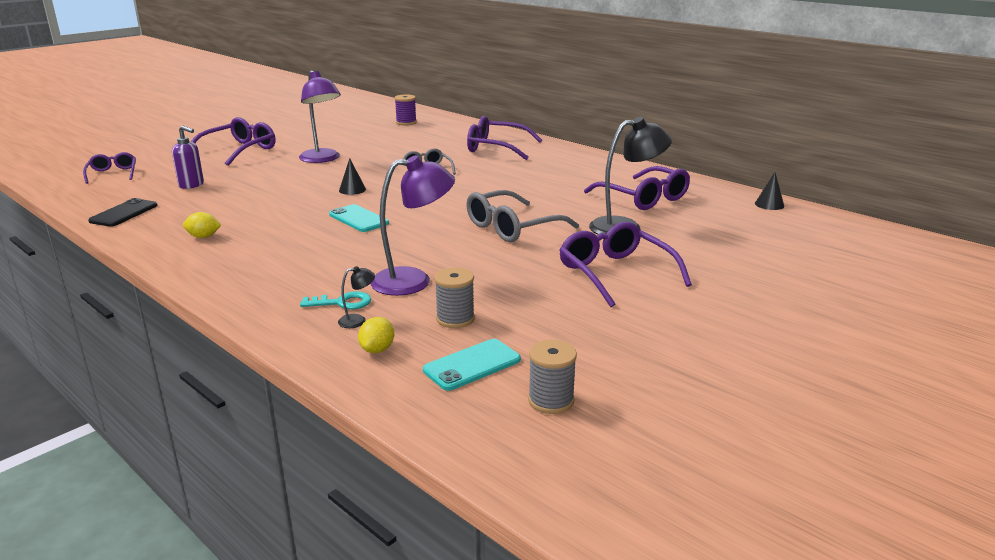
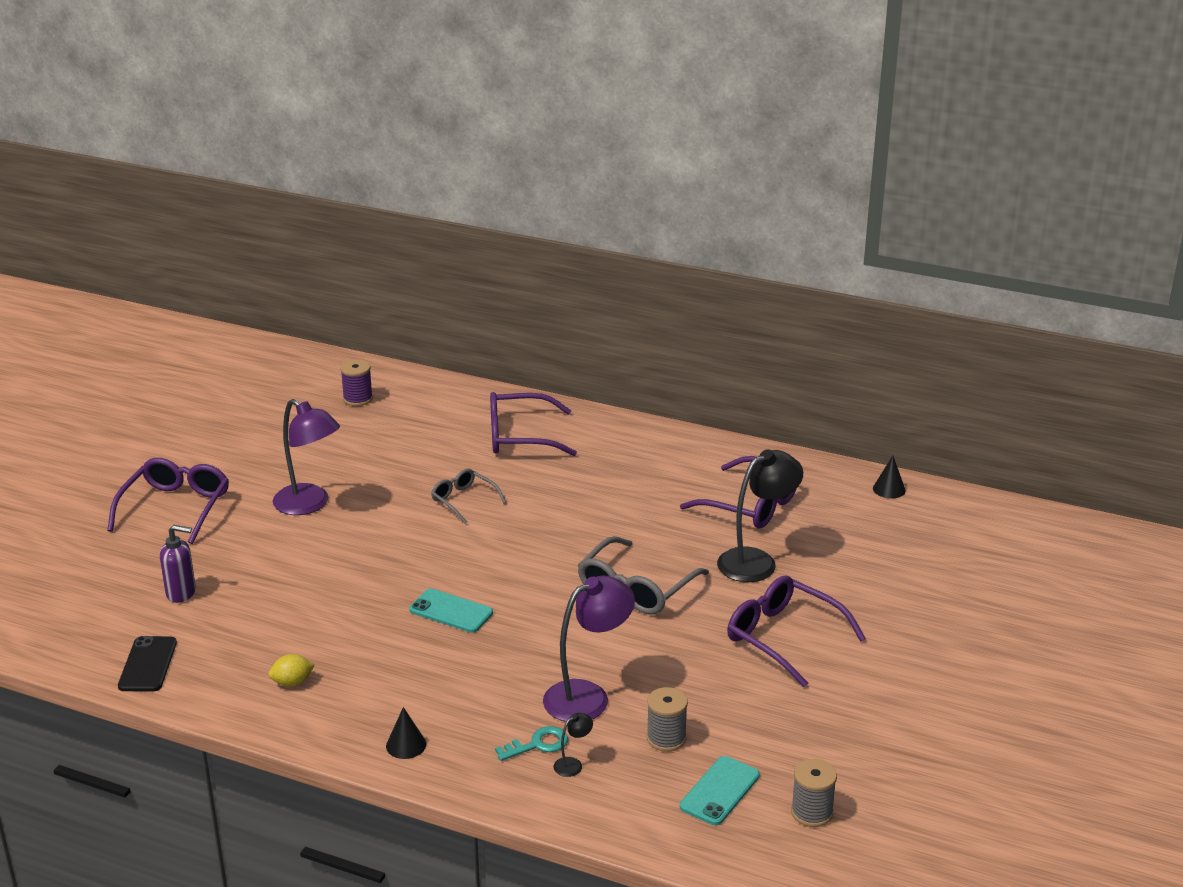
camera: 20 degrees left, 5 degrees up
(112, 174) = (45, 592): purple glasses -> none
(352, 190) = (400, 559): black cone -> black cone (406, 745)
(377, 349) = (620, 795): yellow lemon -> none

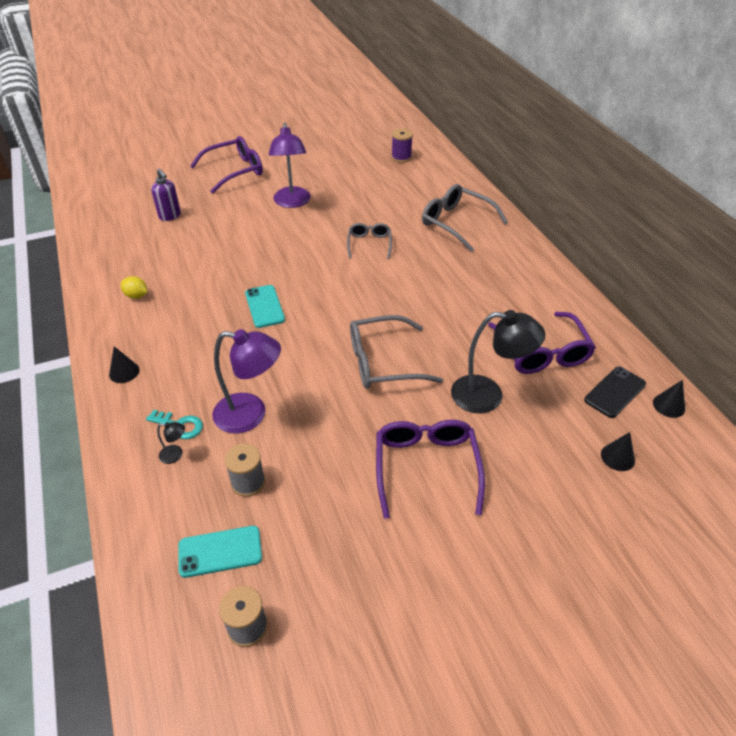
camera: 45 degrees right, 15 degrees up
(147, 664) = (101, 244): black phone -> black phone (615, 392)
(520, 436) = (457, 223): purple glasses -> grey glasses
(900, 545) = (617, 457): none -> black cone

